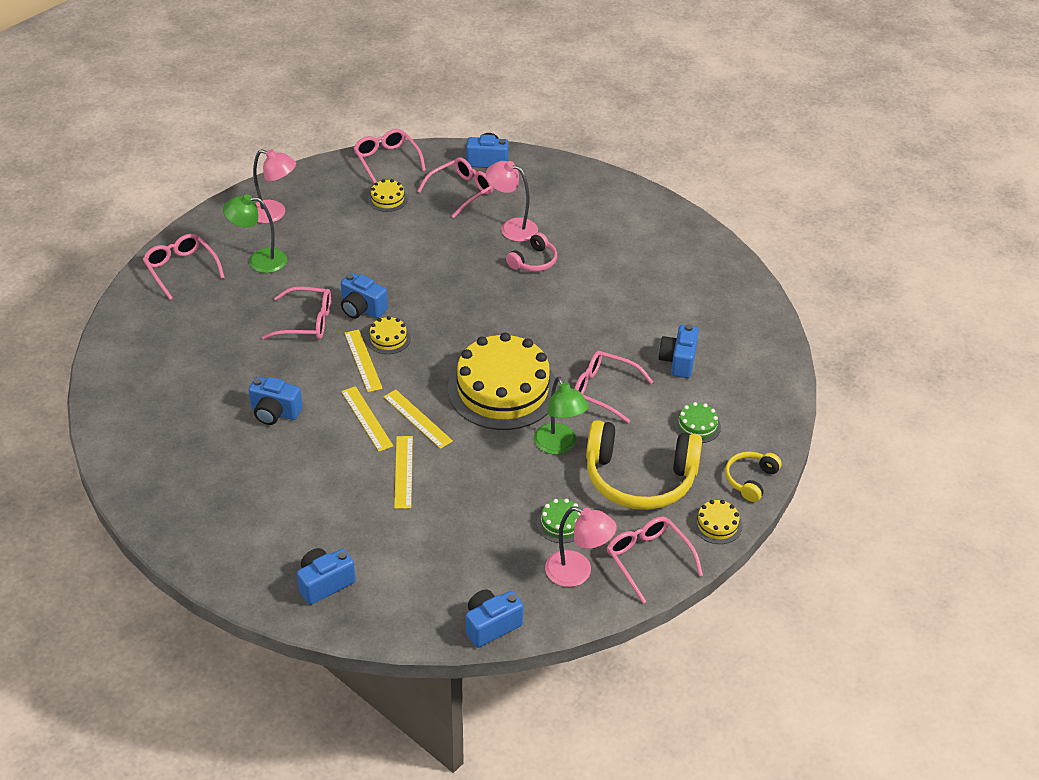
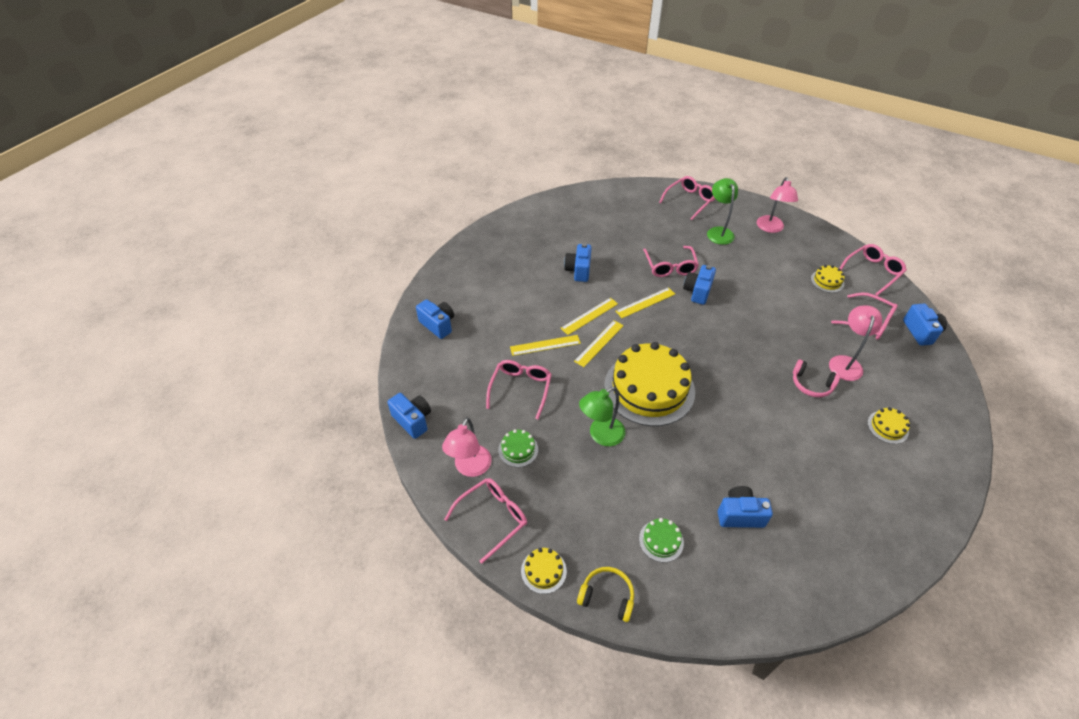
camera: 80 degrees right, 5 degrees up
(388, 339) = (673, 311): yellow cake -> yellow cake (887, 427)
(604, 390) = (676, 459): pink glasses -> pink glasses (520, 389)
(639, 478) = (582, 500): yellow headphones -> none

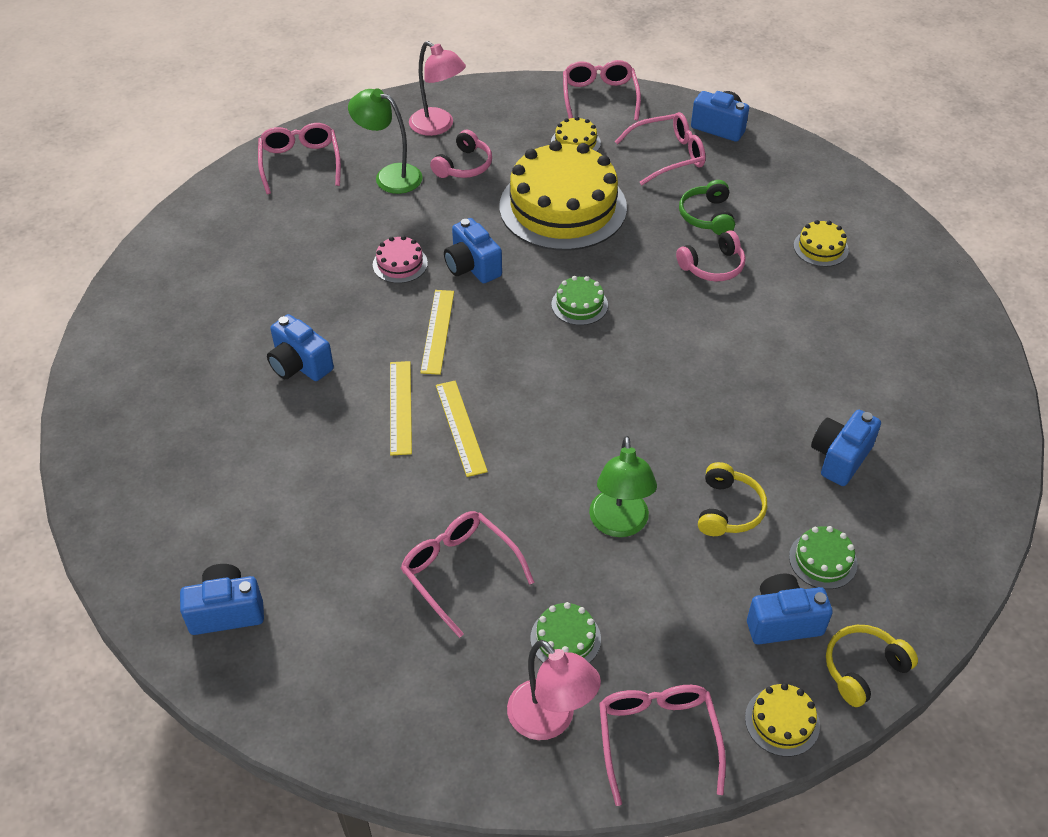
camera: 55 degrees left, 0 degrees up
(413, 420) = (395, 755): blue camera -> blue camera (782, 621)
(545, 345) = (405, 492): yellow ruler -> none
(649, 388) = (587, 423): yellow cake -> yellow cake (563, 207)
(653, 478) = (728, 509): none -> yellow headphones
(670, 267) = (400, 264): pink glasses -> pink cake
(720, 344) = (579, 304): none -> green cake
(757, 251) = (464, 166): none -> pink headphones
(845, 362) = (707, 216): pink lamp -> green headphones

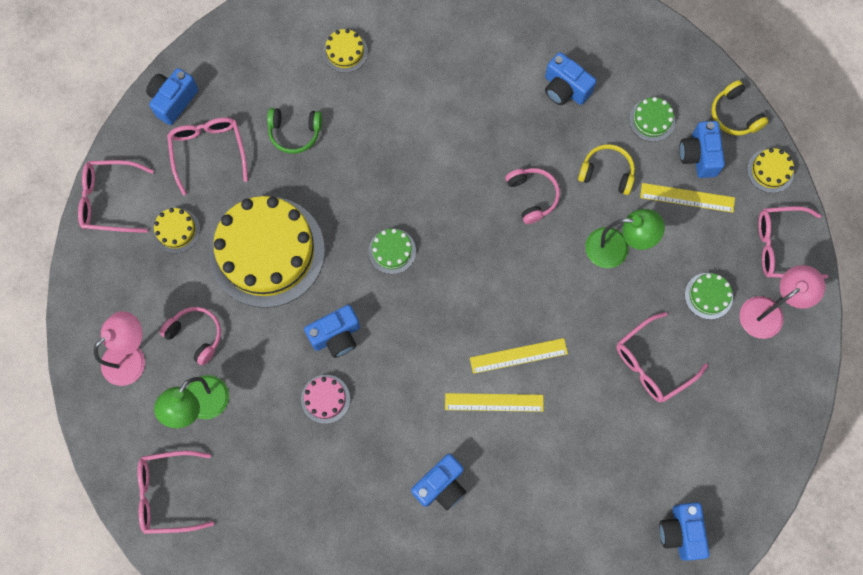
camera: 85 degrees left, 25 degrees up
(438, 331) = (412, 369): yellow ruler -> yellow ruler (687, 197)
(712, 266) = (357, 139): pink headphones -> pink headphones (532, 196)

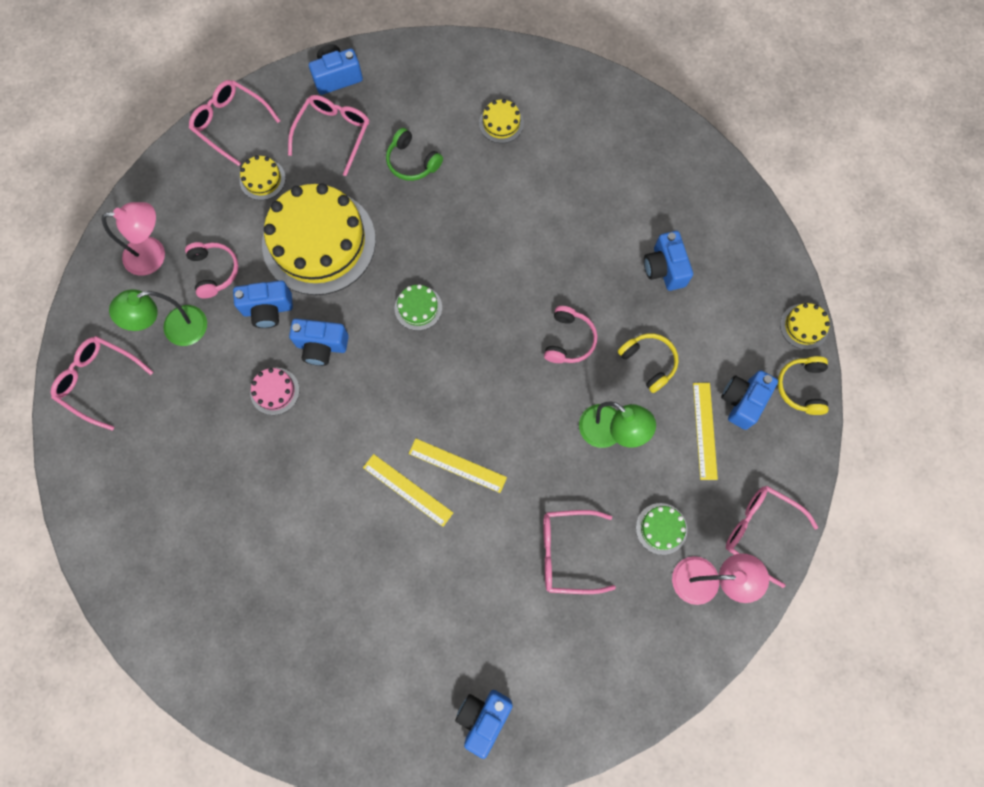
camera: 35 degrees right, 0 degrees up
(441, 486) = (312, 528): blue camera -> blue camera (268, 309)
(652, 120) = (722, 343): green cake -> none
(687, 197) = (705, 430): yellow ruler -> yellow ruler turned 45 degrees clockwise
(770, 171) = (799, 457): yellow cake -> yellow cake (804, 326)

